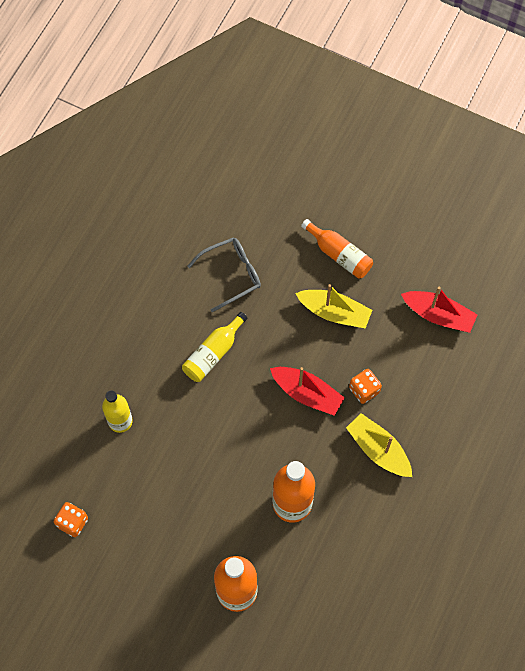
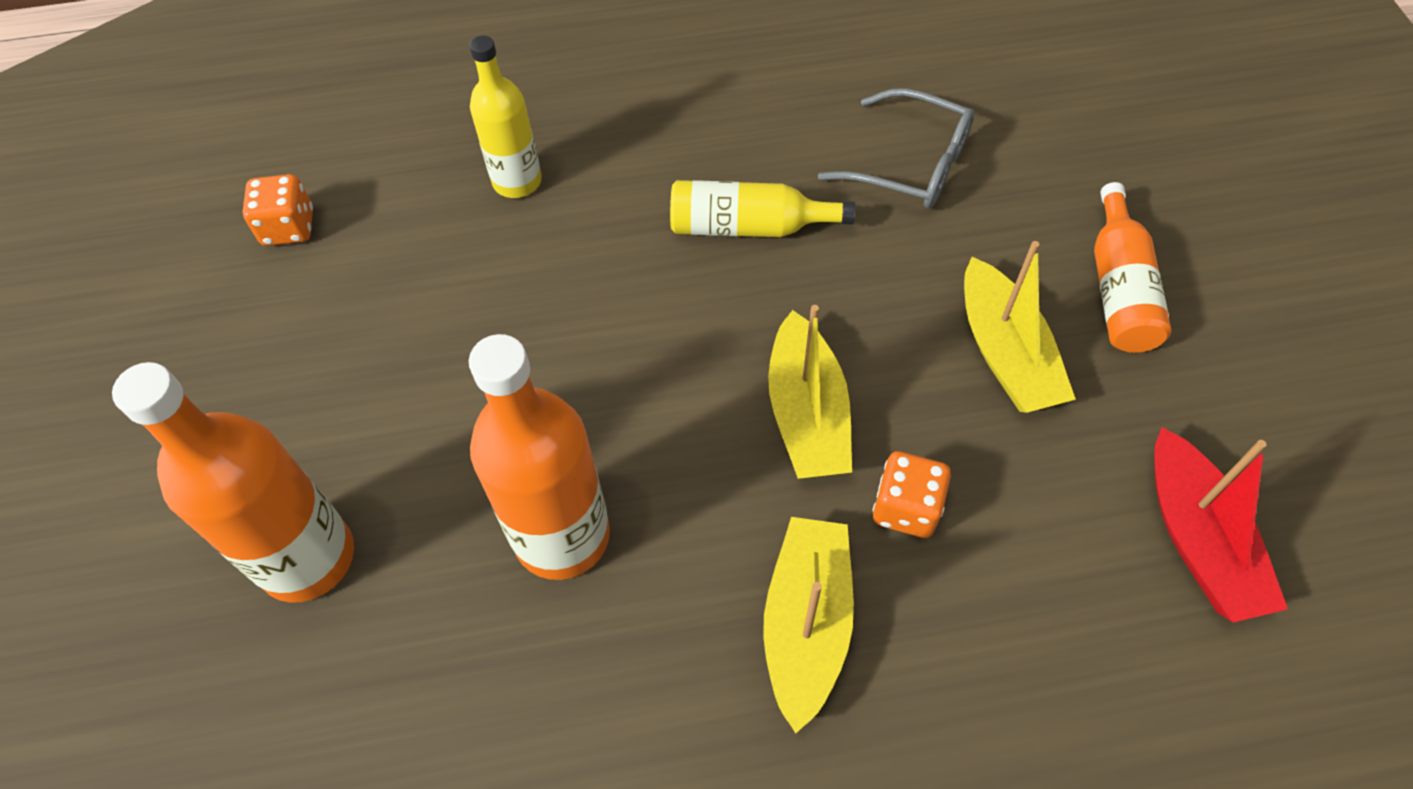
camera: 55 degrees right, 10 degrees down
(307, 393) = (807, 414): red boat -> yellow boat

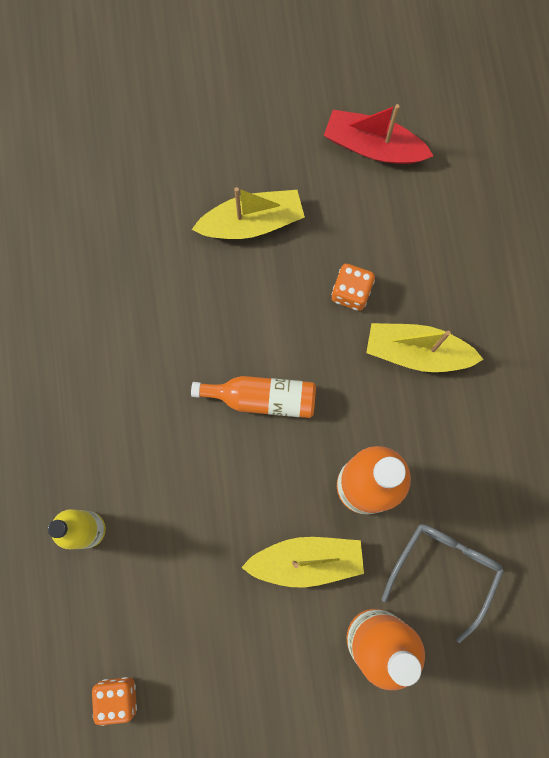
camera: 90 degrees left, 20 degrees up
(748, 226) = (142, 368): yellow bottle -> none
(807, 414) = (288, 341): yellow boat -> yellow boat (306, 560)
(909, 164) = (96, 257): grey glasses -> grey glasses (444, 571)
(1118, 288) = (208, 149): orange bottle -> orange bottle (262, 398)
(1198, 540) = (373, 146): red boat -> red boat turned 150 degrees counterclockwise

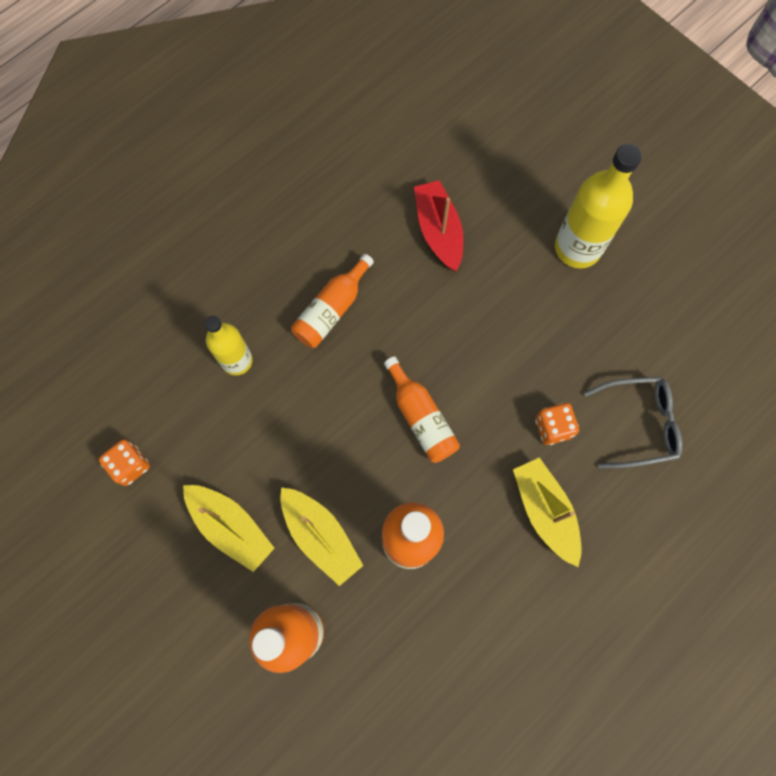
camera: 55 degrees right, 5 degrees down
(103, 407) = (332, 309): none -> orange bottle
(206, 150) = (577, 248): none -> yellow bottle
(252, 222) = (549, 317): yellow boat -> yellow boat (231, 527)
(373, 146) = (681, 365): red boat -> red boat (438, 231)
(444, 571) = (386, 653): grey glasses -> grey glasses (638, 424)

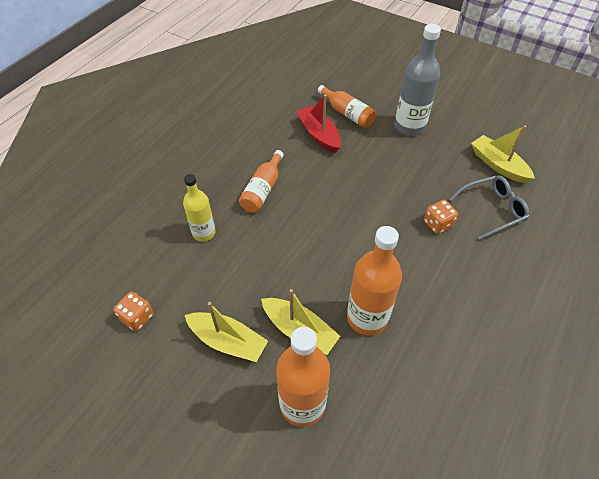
camera: 15 degrees left, 20 degrees down
(421, 418) = (346, 238): orange bottle -> orange bottle (347, 113)
(544, 511) = (455, 275): yellow boat -> yellow boat (498, 165)
(577, 248) = (409, 127): yellow bottle -> grey bottle

